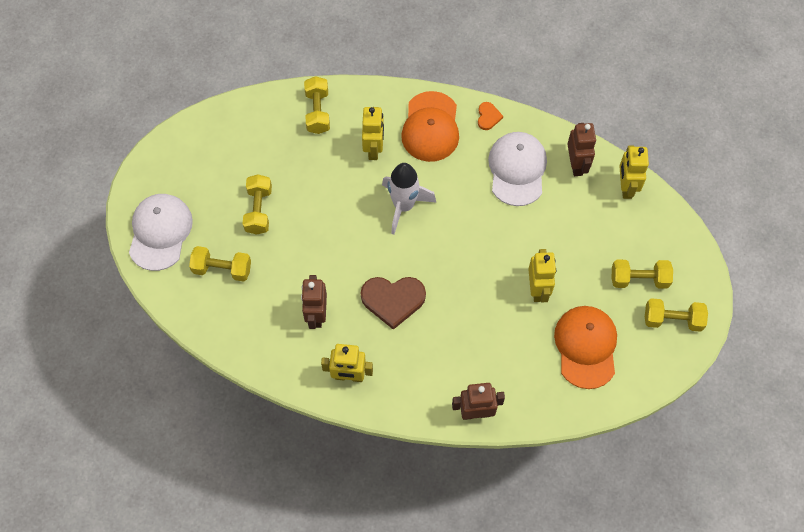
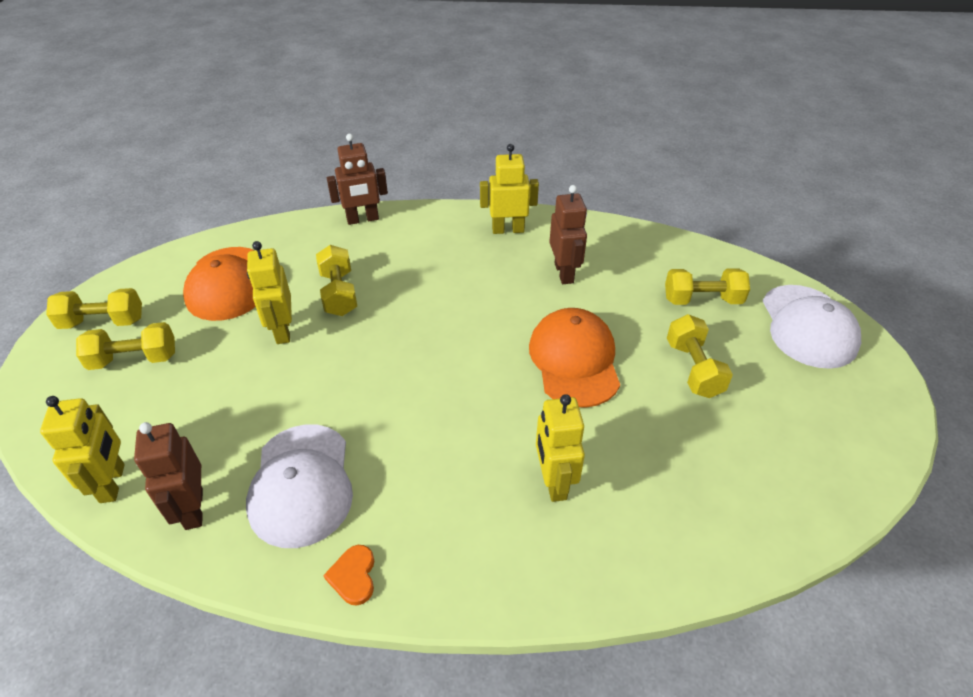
camera: 170 degrees right, 20 degrees down
(318, 112) = (676, 533): yellow dumbbell -> yellow dumbbell (339, 293)
(393, 300) = (474, 297): brown heart -> none
(404, 206) = (483, 403): white rocket -> none
(430, 127) = (462, 537): orange cap -> orange cap (574, 360)

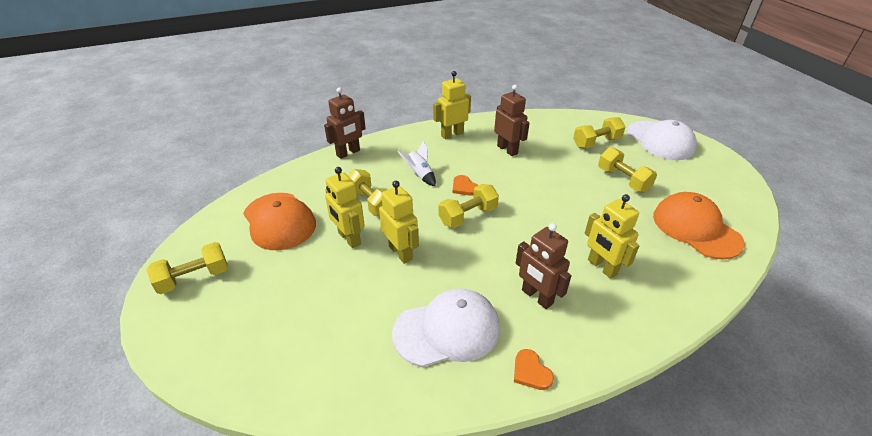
camera: 25 degrees left, 5 degrees down
(113, 483) = (301, 386): yellow robot -> yellow robot (401, 252)
(134, 359) = (245, 295): yellow dumbbell -> yellow dumbbell (468, 216)
(193, 509) = (381, 377): brown robot -> brown robot (537, 297)
(301, 484) = (447, 330): white cap -> white cap turned 75 degrees counterclockwise
(424, 274) = (419, 175): none -> white rocket
(464, 309) = (464, 187): none -> orange heart
(574, 360) = (555, 196): orange cap -> orange cap (696, 228)

